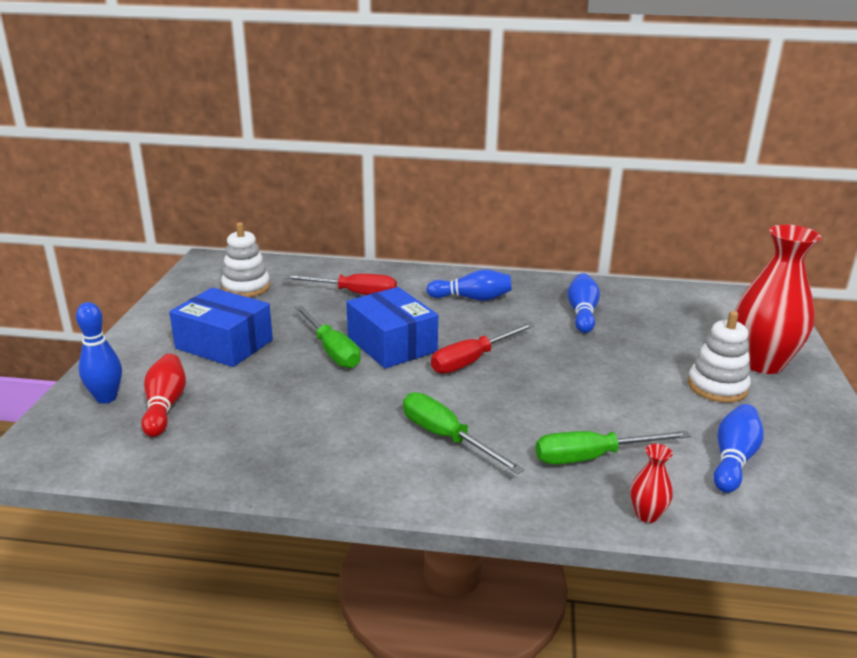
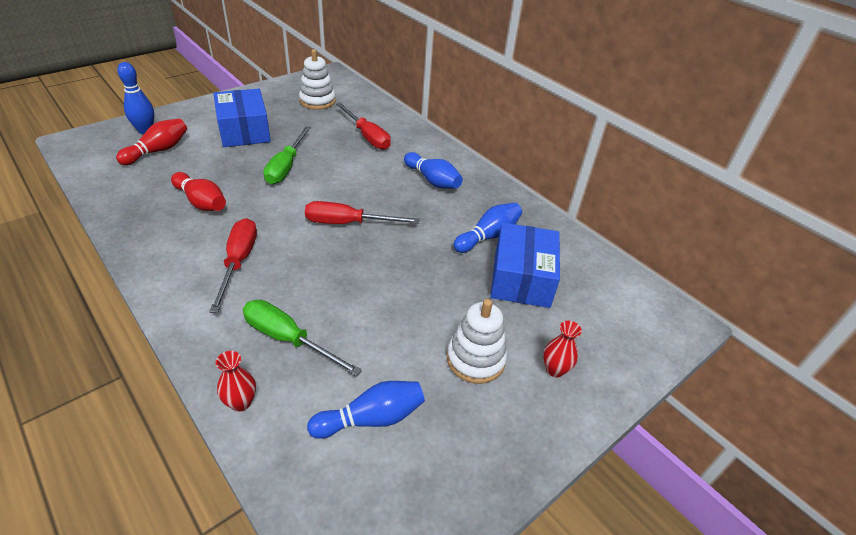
camera: 40 degrees right, 15 degrees up
(312, 418) = (201, 202): none -> red bowling pin
(391, 344) = (324, 183): blue box -> blue box (521, 278)
(446, 437) = (238, 262): green screwdriver -> red screwdriver
(762, 363) = (555, 369): red vase -> red vase, size x0.43

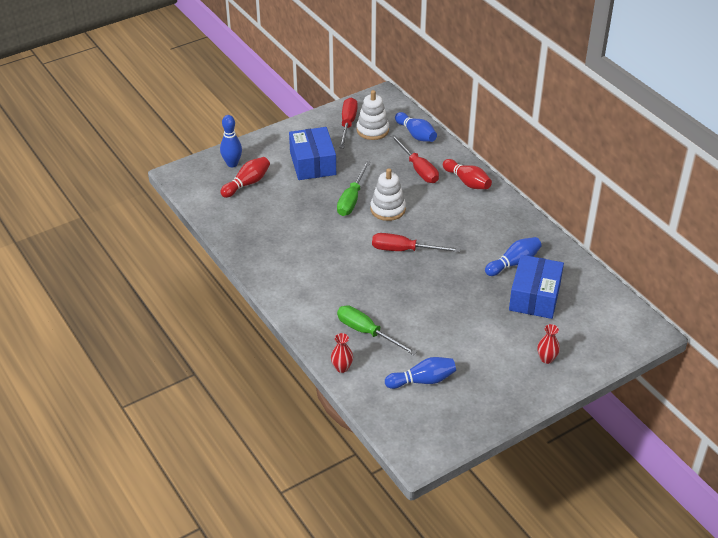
camera: 10 degrees right, 0 degrees up
(201, 202) = (290, 230): red bowling pin -> red bowling pin (467, 182)
(238, 262) = (326, 279): red screwdriver -> red screwdriver (348, 124)
(432, 180) = (473, 213): blue bowling pin -> blue bowling pin (416, 134)
(475, 359) = (493, 350): white stacking toy -> white stacking toy (388, 209)

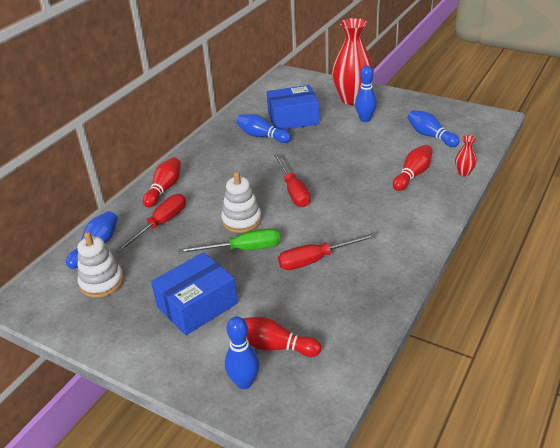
camera: 115 degrees left, 5 degrees down
(348, 124) = (97, 308): red screwdriver -> red screwdriver (315, 260)
(367, 332) = (412, 175): green screwdriver -> red bowling pin
(493, 348) = (365, 119): none -> blue bowling pin
(546, 359) = (352, 99): red vase -> red vase, size x2.35

